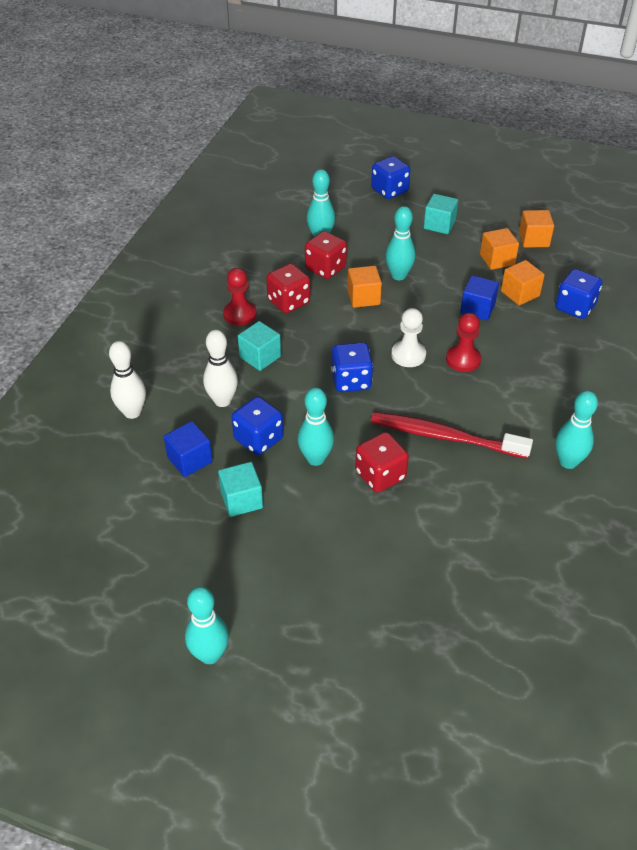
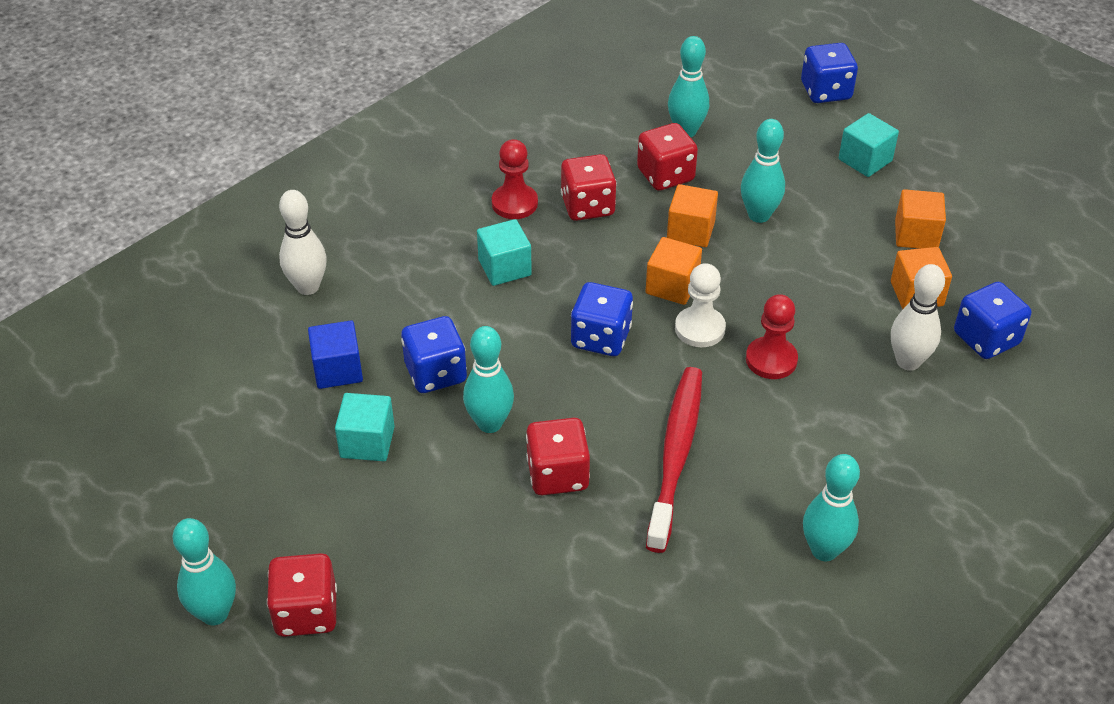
camera: 25 degrees right, 0 degrees up
(222, 401) = (422, 309): white bowling pin -> white bowling pin (908, 362)
(273, 628) = (306, 612): none -> red dice
(445, 437) = (676, 455): red toothbrush -> red toothbrush turned 60 degrees clockwise
(477, 309) = (839, 296): blue cube -> none
(533, 239) = (991, 222): orange cube -> orange cube (672, 286)

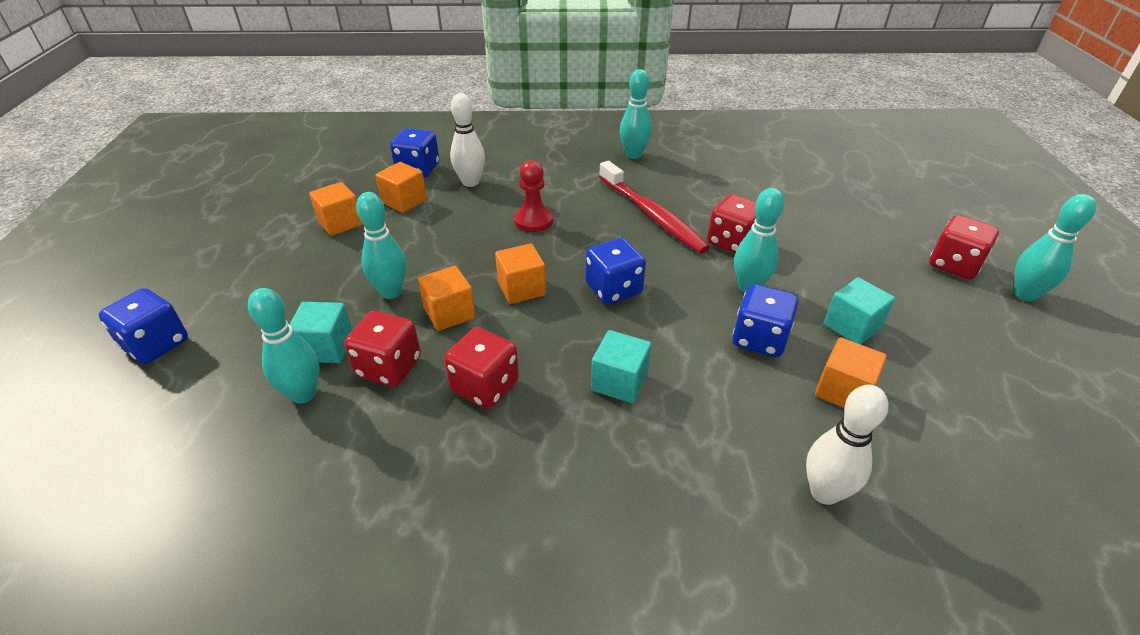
camera: 135 degrees left, 5 degrees down
(338, 370) = (843, 391): blue cube -> orange cube
(514, 203) = (538, 436): red pawn -> none
(676, 455) = (652, 215): red toothbrush -> red toothbrush turned 90 degrees counterclockwise
(700, 329) = (545, 257): white pawn -> none
(865, 160) = (261, 278): turquoise cube -> turquoise cube (327, 347)

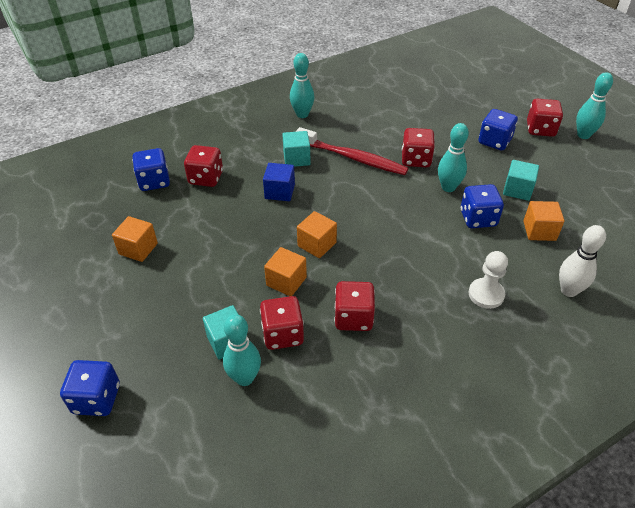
camera: 30 degrees left, 5 degrees up
(391, 292) = (232, 284): turquoise bowling pin -> none
(404, 201) = (170, 212): orange cube -> none
(470, 182) = (206, 178): white bowling pin -> red dice
(533, 221) = (279, 192): red pawn -> blue cube
(613, 289) = (373, 221): blue dice -> blue dice (494, 141)
(619, 382) = (426, 278): turquoise cube -> turquoise cube (296, 159)
(686, 438) = (486, 294): none -> white pawn

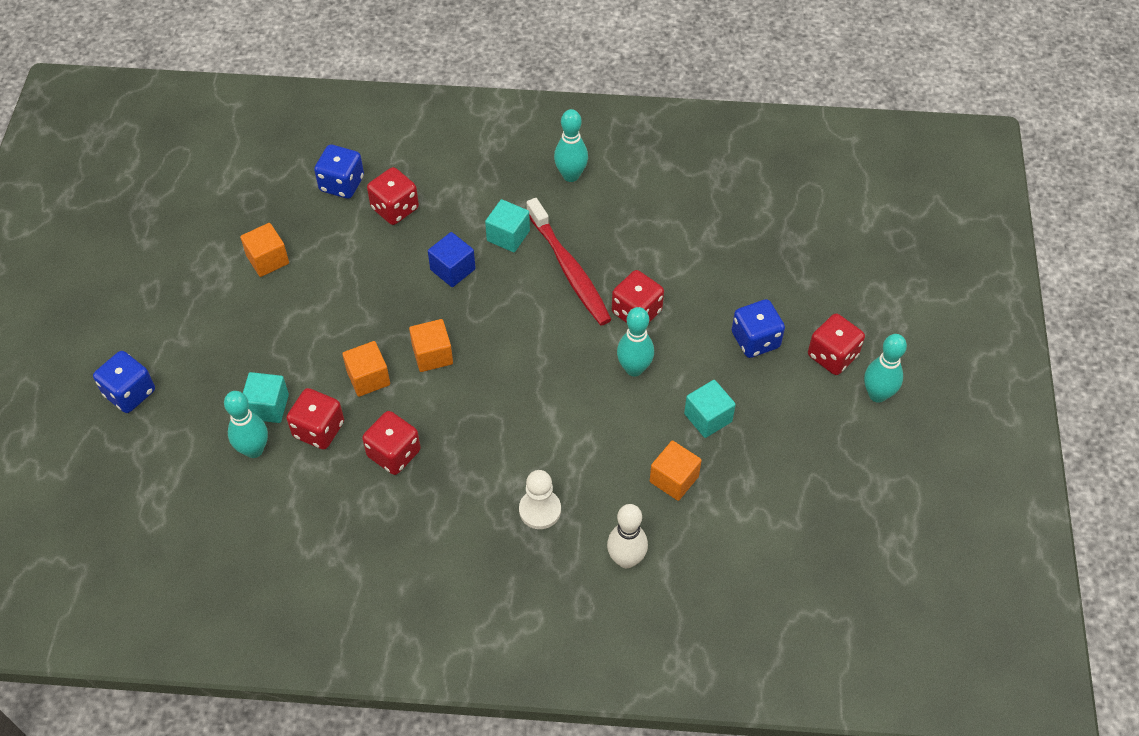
camera: 35 degrees right, 10 degrees up
(478, 218) = (624, 425): blue dice -> none

